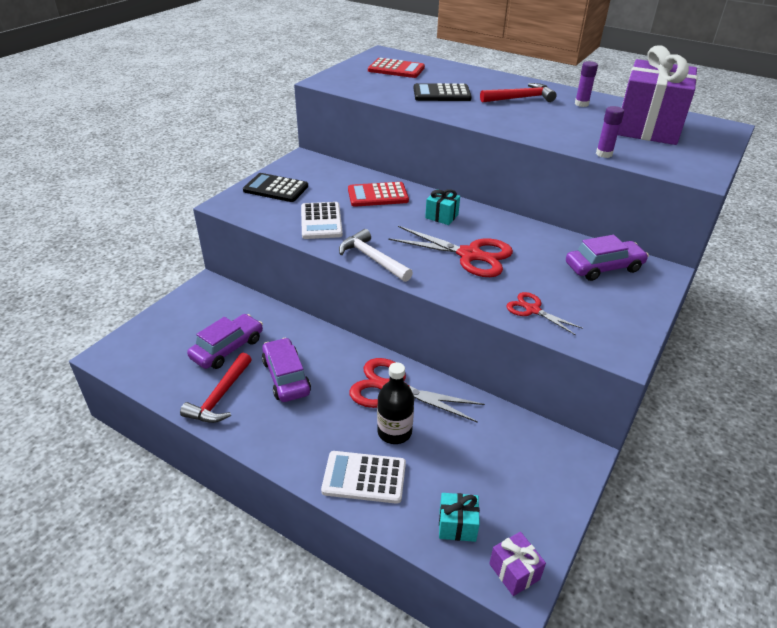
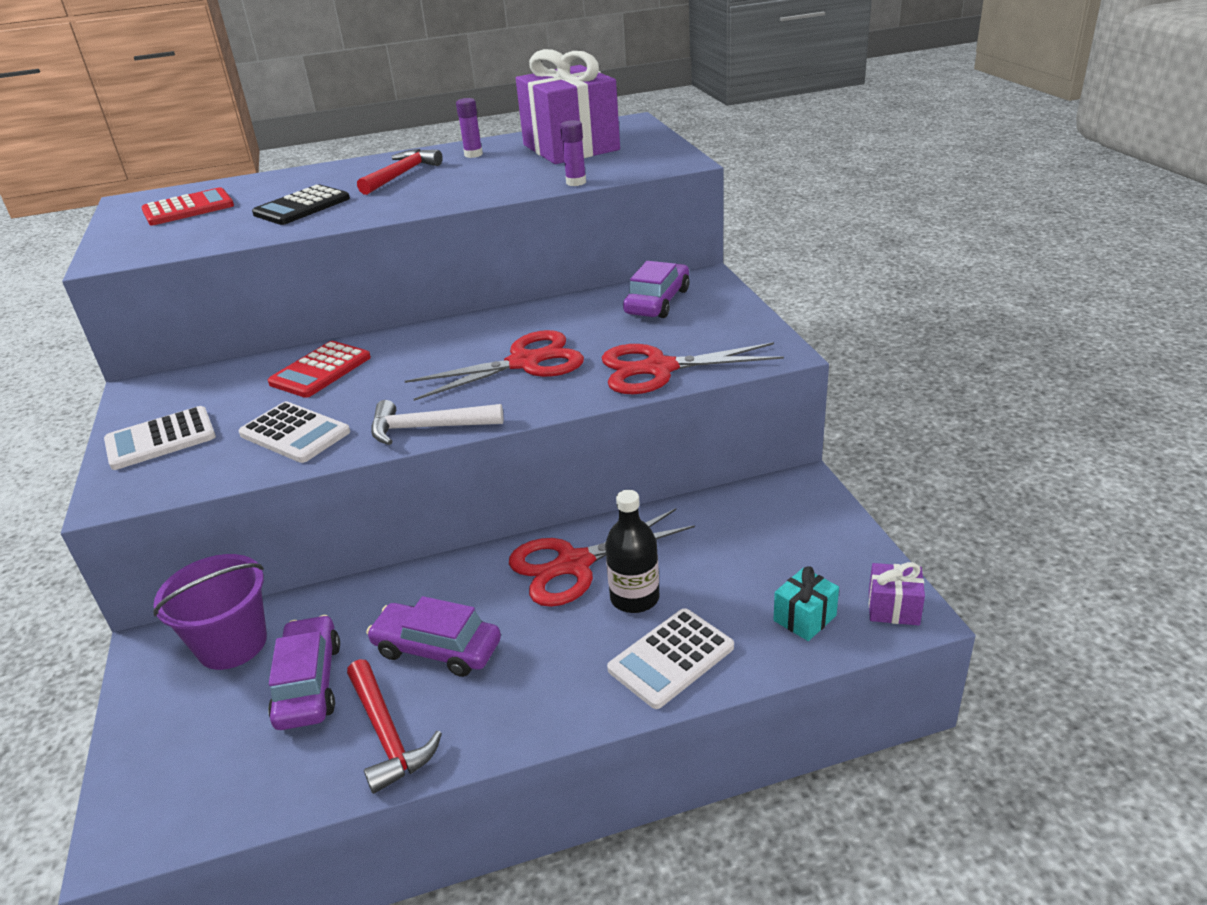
camera: 45 degrees left, 5 degrees down
(229, 307) = (232, 644): none -> purple bucket
(276, 188) = (161, 439): black calculator -> white calculator
(441, 216) = (433, 348): turquoise gift -> none
(532, 310) = (659, 369): red scissors -> red scissors, size x1.83

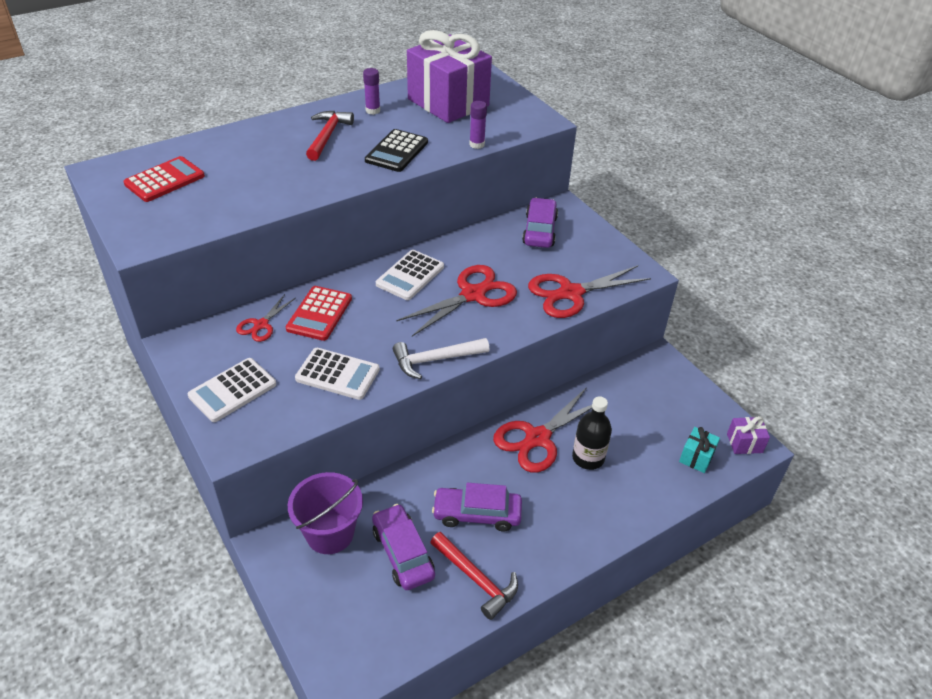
camera: 20 degrees left, 10 degrees up
(245, 377) = (261, 325): none -> red scissors
(302, 206) = (268, 176): black calculator -> black calculator (396, 151)
(671, 658) = (629, 497): white calculator -> white calculator (410, 275)

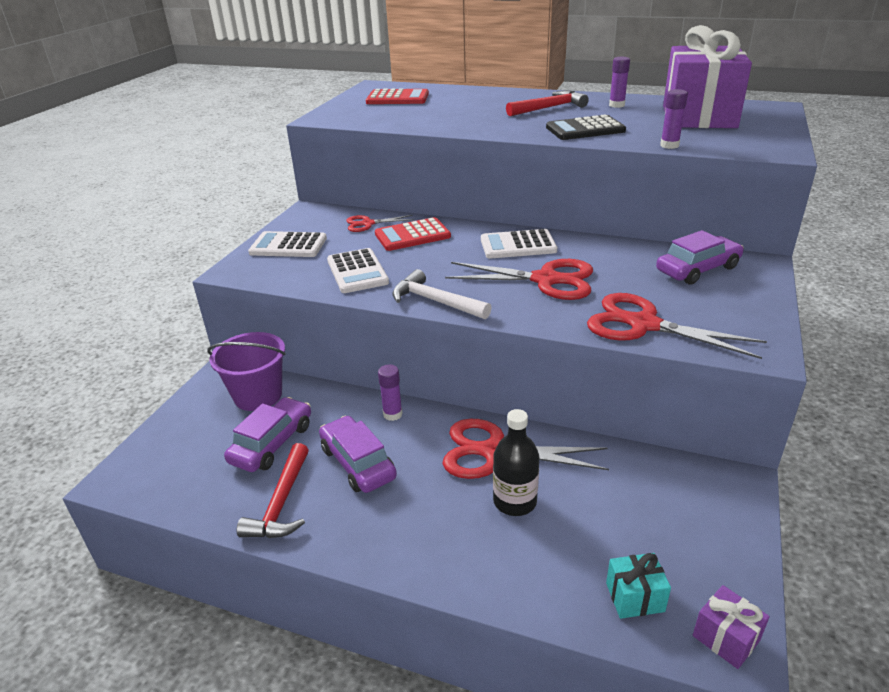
camera: 55 degrees right, 10 degrees down
(444, 465) = (392, 414): none -> purple glue stick

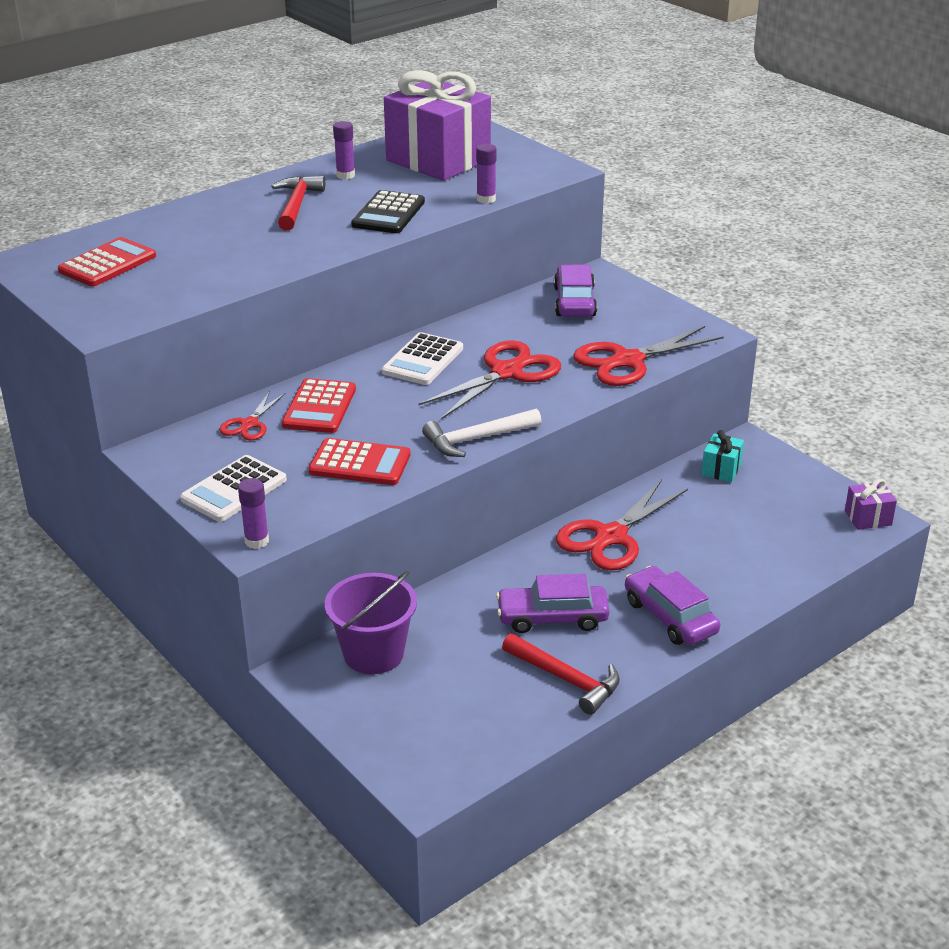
camera: 60 degrees left, 0 degrees up
(272, 443) = (470, 663): purple car -> purple car (670, 617)
(357, 272) = (360, 463): white calculator -> red calculator
(392, 414) = (500, 574): purple glue stick -> purple glue stick (257, 541)
(515, 501) = (678, 550): black bottle -> none
(635, 597) = (811, 537): turquoise gift -> turquoise gift (721, 470)

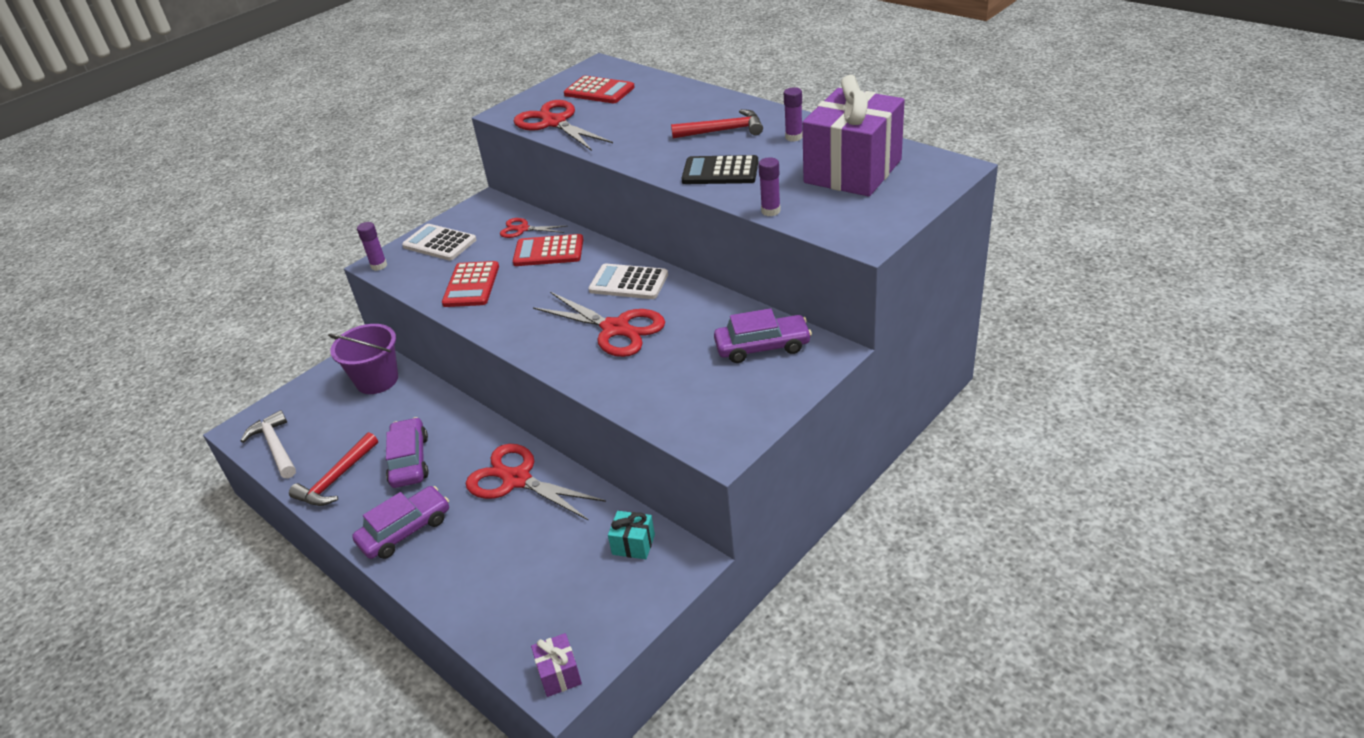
camera: 85 degrees right, 5 degrees up
(477, 439) = (506, 332): white hammer -> white hammer (275, 447)
(628, 361) = (651, 397): red scissors -> red scissors (554, 123)

